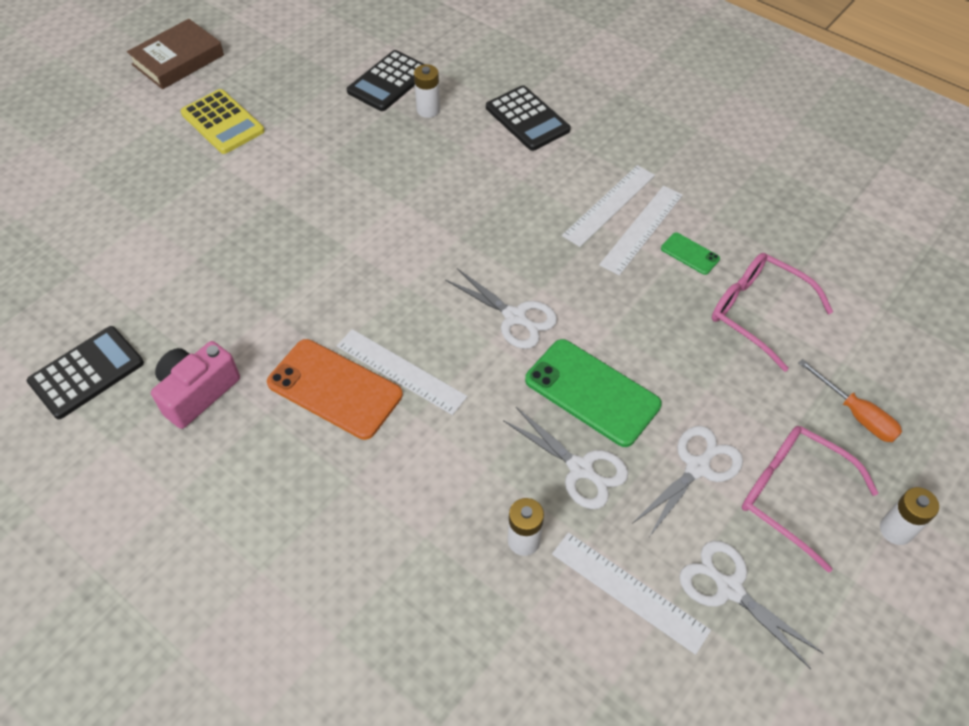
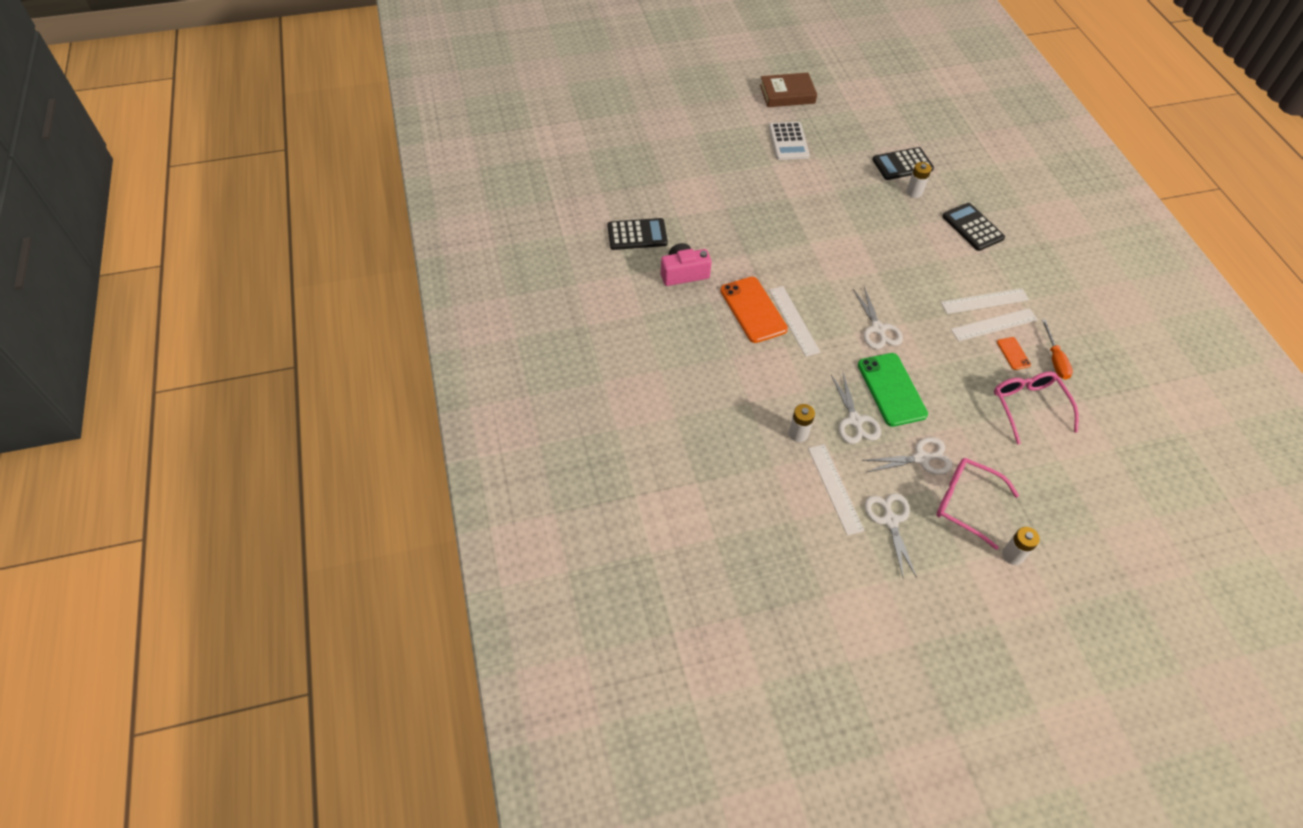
camera: 35 degrees right, 0 degrees up
(222, 122) = (788, 142): yellow calculator -> white calculator
(527, 119) = (972, 227): black calculator -> black calculator turned 150 degrees clockwise
(690, 254) = (1013, 353): green phone -> orange phone
(793, 495) = (966, 503): pink glasses -> pink glasses turned 45 degrees counterclockwise
(856, 414) = (1042, 490): orange screwdriver -> orange screwdriver (1055, 359)

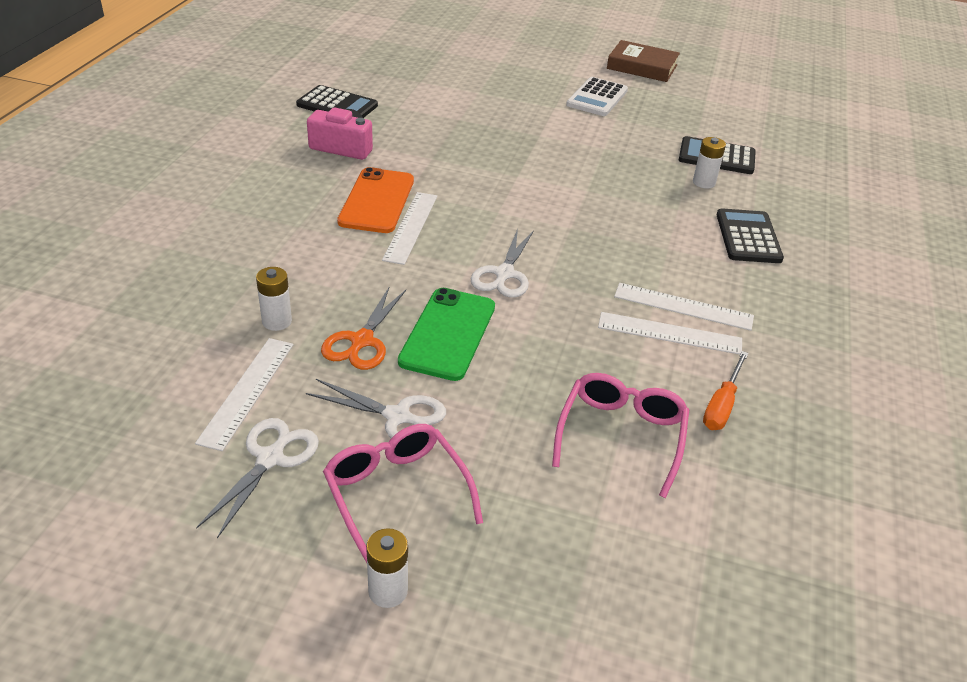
camera: 30 degrees right, 15 degrees down
(855, 420) = (362, 341): white scissors -> orange scissors
(1013, 353) = (664, 372): orange phone -> none

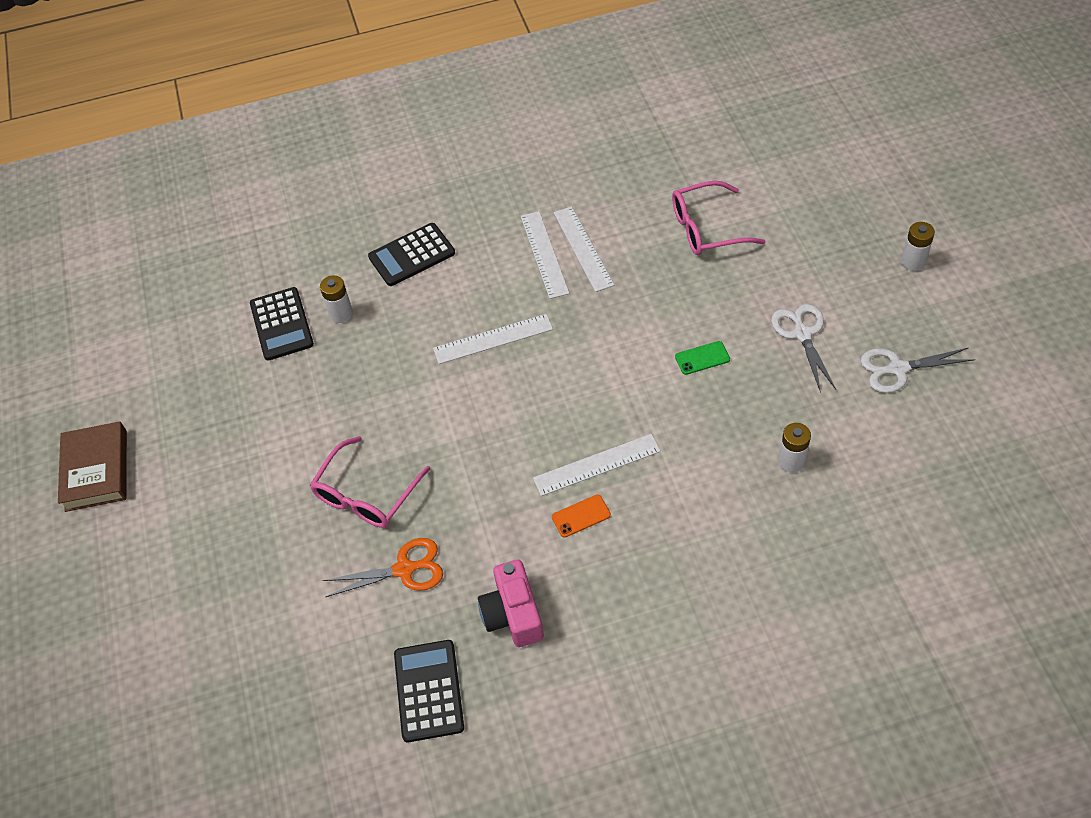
camera: 115 degrees left, 15 degrees up
(247, 391) = (866, 423): white ruler -> white ruler (493, 339)
(362, 341) = (758, 399): orange scissors -> orange scissors (404, 569)
(377, 201) = (581, 516): orange phone -> orange phone, size x0.48
(396, 494) = (856, 297): pink glasses -> pink glasses (366, 494)
(448, 334) = (702, 358): green phone -> green phone, size x0.48
(504, 274) = (602, 368): white scissors -> none
(597, 98) = (216, 469): white calculator -> none
(722, 405) = (632, 198): orange screwdriver -> none

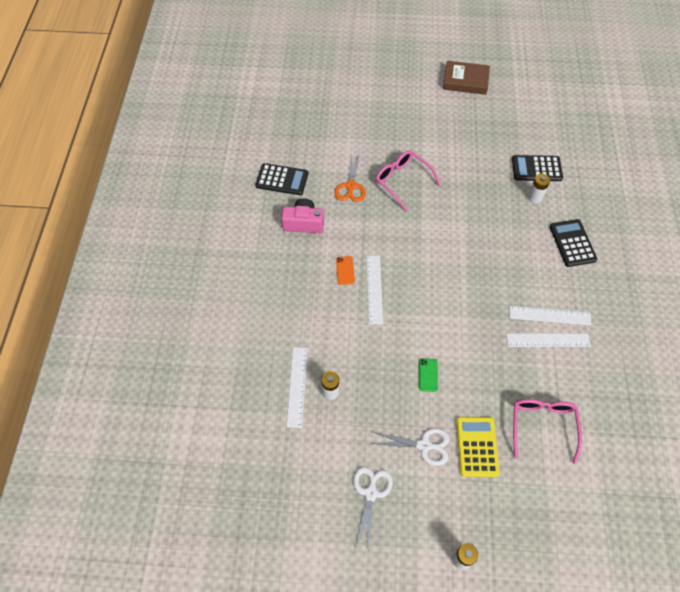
camera: 105 degrees right, 5 degrees up
(493, 339) = (487, 266): white ruler -> white ruler (297, 386)
(771, 282) = (477, 446): none -> yellow calculator

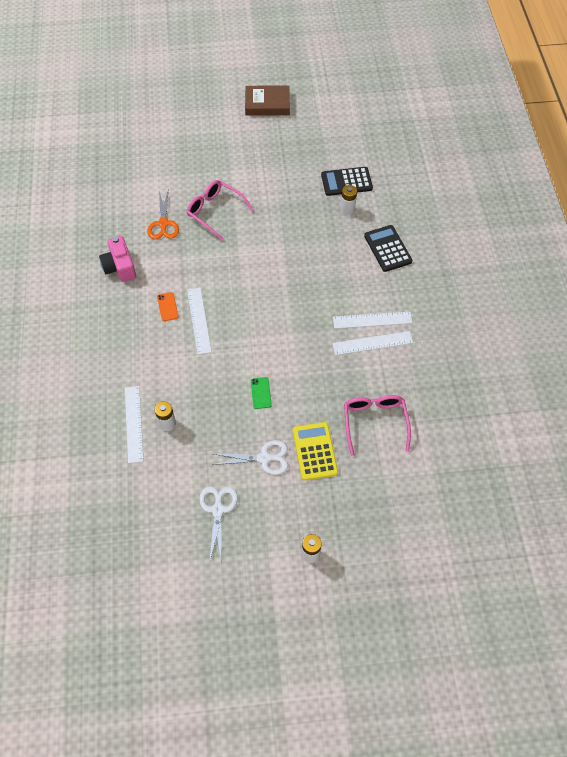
camera: 10 degrees left, 0 degrees up
(282, 180) = (92, 227): black calculator -> none
(303, 223) = (120, 267): pink camera -> pink camera turned 105 degrees counterclockwise

